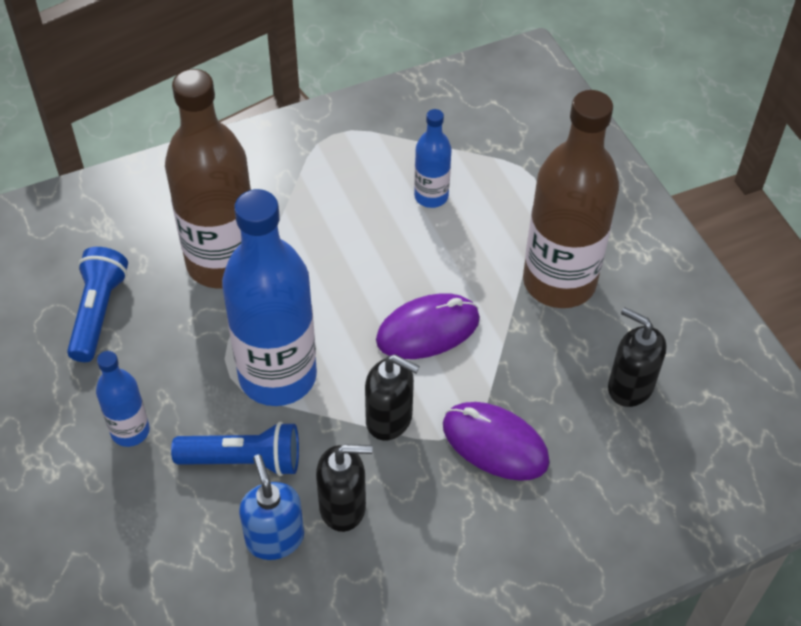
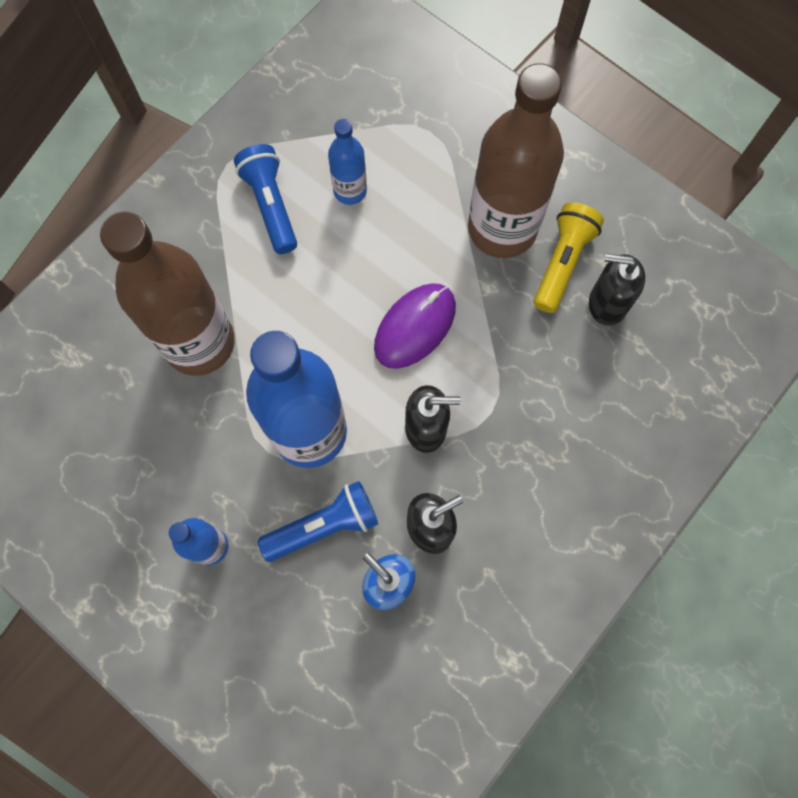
camera: 25 degrees left, 20 degrees up
(98, 312) = (114, 445): blue flashlight -> blue flashlight (270, 205)
(495, 443) = (524, 409): purple mouse -> none
(604, 333) = (562, 262): none -> yellow flashlight

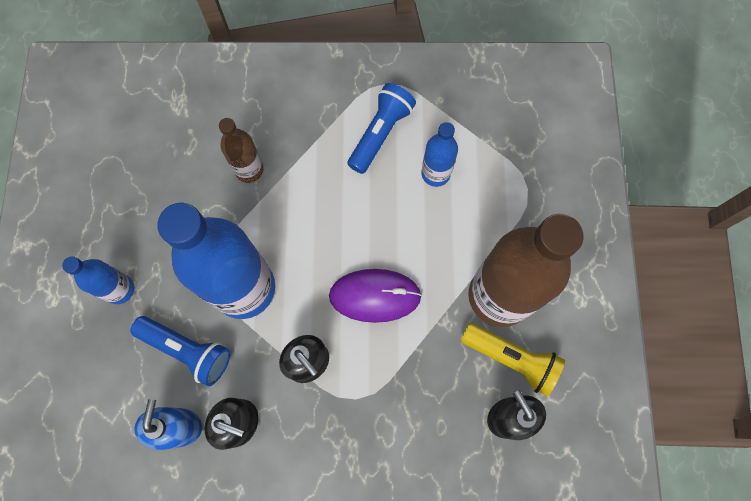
camera: 50 degrees right, 0 degrees up
(199, 342) = (249, 170): brown bottle -> brown bottle, size x0.49
(562, 262) = (511, 359): yellow flashlight -> yellow flashlight turned 45 degrees clockwise

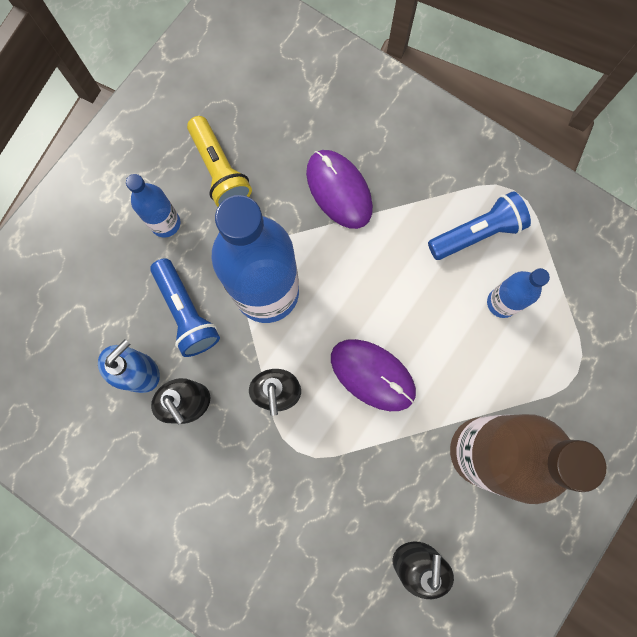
camera: 35 degrees right, 5 degrees up
(249, 170) = (339, 190): brown bottle -> purple mouse
(511, 359) = (454, 513): yellow flashlight -> yellow flashlight (220, 171)

